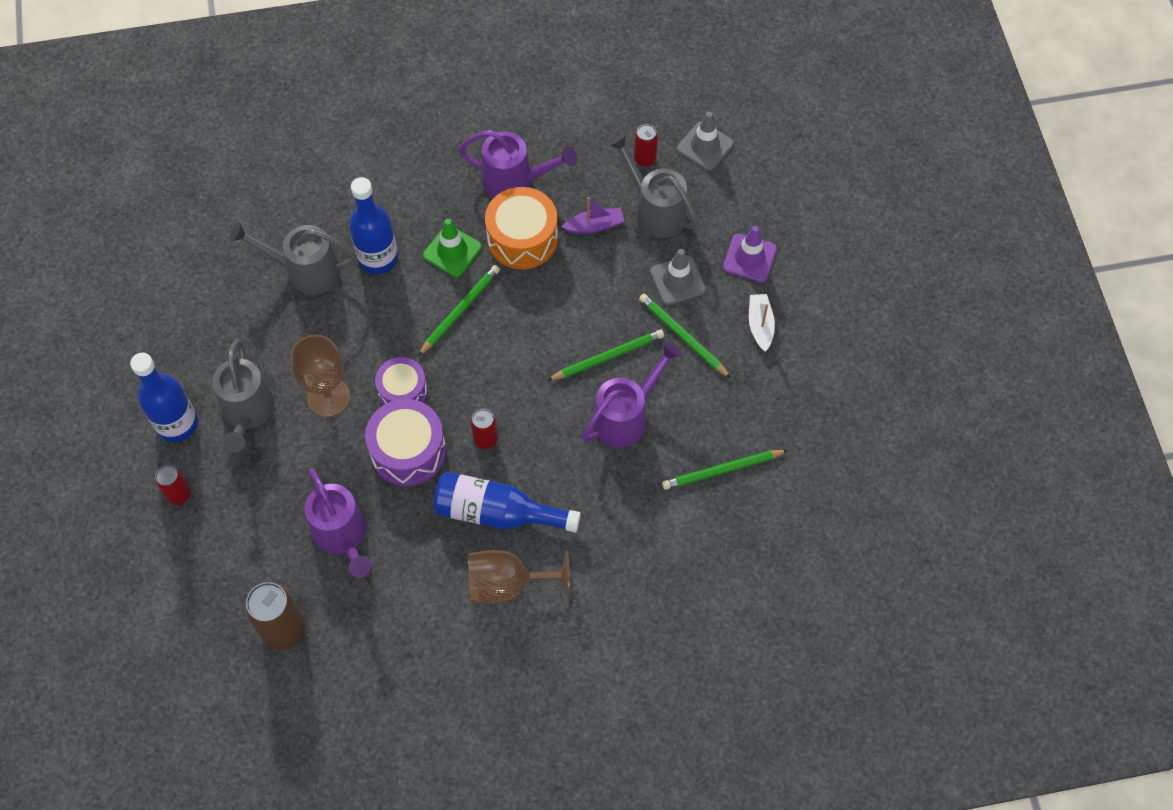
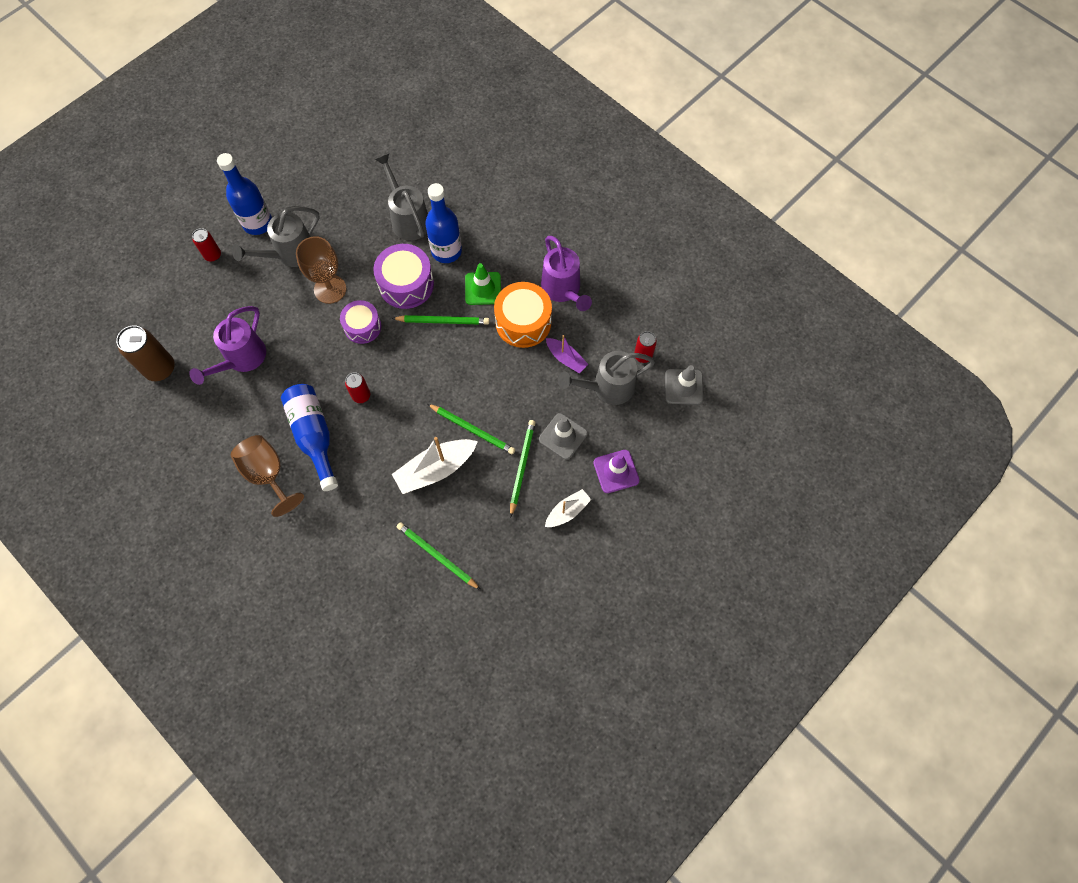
camera: 55 degrees right, 5 degrees up
(408, 451) = (323, 357): purple drum -> purple drum (406, 284)
(626, 417) = (435, 469): purple watering can -> white boat
(655, 210) = (607, 388): grey watering can -> grey watering can turned 120 degrees counterclockwise

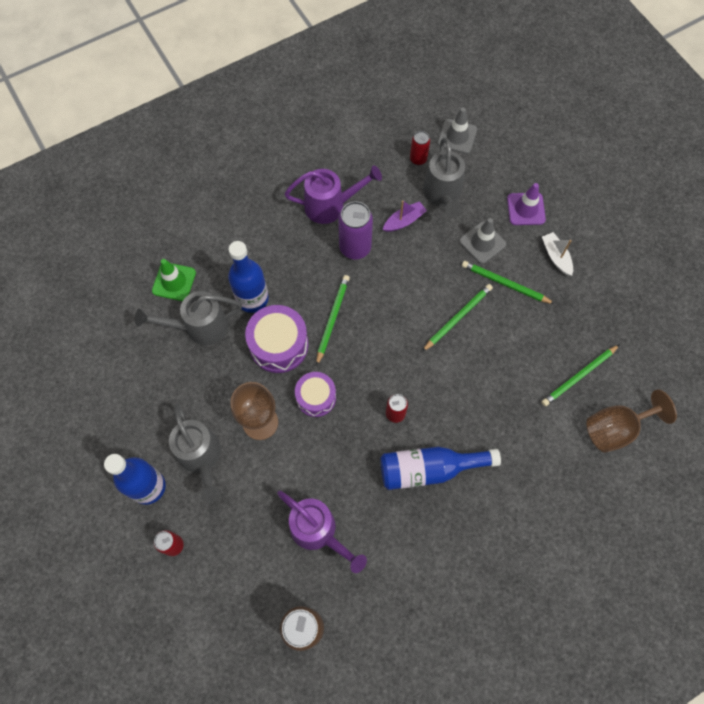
camera: 75 degrees left, 0 degrees up
(268, 474) = (462, 524): brown goblet -> brown goblet (615, 429)
(435, 469) = (491, 359): white boat -> none
(483, 288) = (307, 274): green traffic cone -> green traffic cone (174, 282)
(523, 322) = (355, 248): orange drum -> purple can

